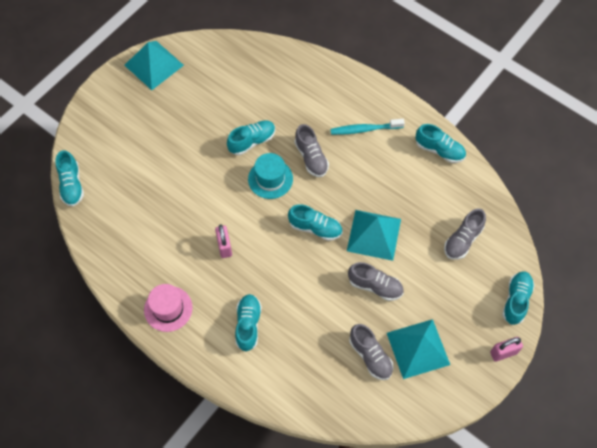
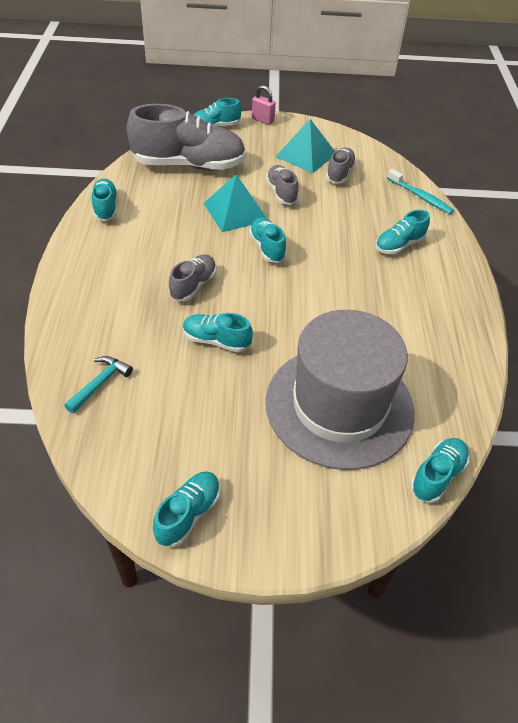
camera: 130 degrees left, 15 degrees down
(152, 172) = (339, 406): none -> grey hat
(154, 65) = (188, 514): turquoise pyramid -> turquoise shoe
(168, 308) = (451, 302): pink hat -> none
(224, 246) = (352, 297): pink padlock -> none
(266, 68) = (100, 383): none -> turquoise hammer
(270, 179) = (247, 303): turquoise hat -> none
(364, 129) = (123, 263): turquoise toothbrush -> turquoise toothbrush (420, 197)
(462, 240) = (189, 165): grey shoe -> grey shoe, size x2.04

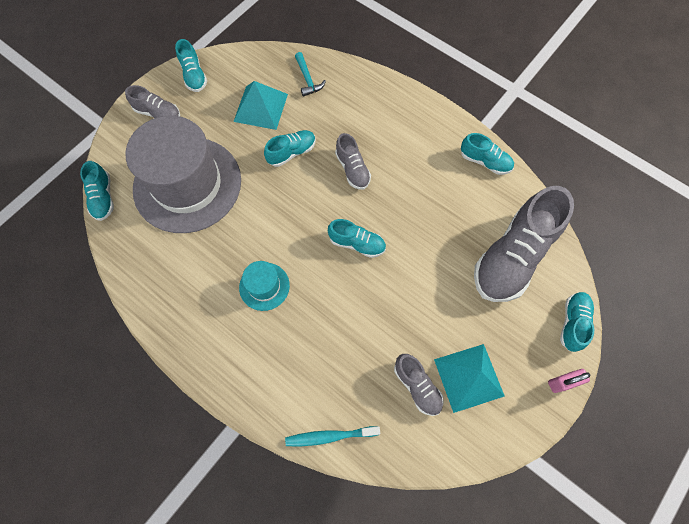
camera: 130 degrees right, 20 degrees up
(235, 211) = (418, 251): turquoise pyramid -> turquoise pyramid (260, 107)
(281, 192) = (421, 307): grey shoe -> grey shoe (158, 113)
(367, 283) = (264, 286): none -> turquoise hat
(399, 245) = (284, 350): turquoise shoe -> none

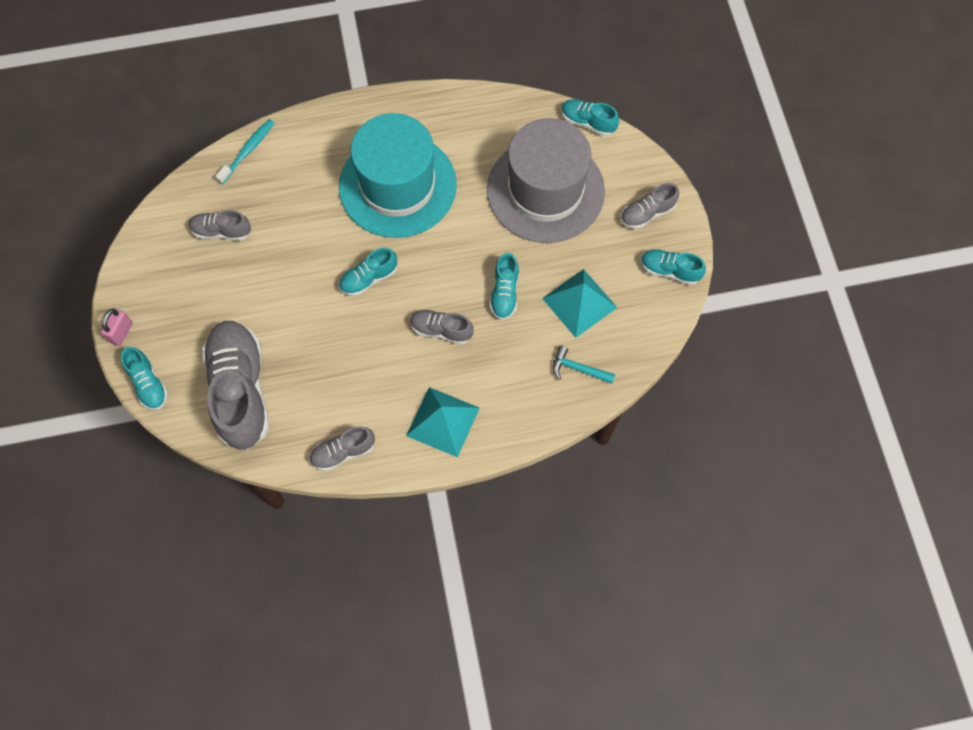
camera: 130 degrees right, 0 degrees up
(264, 286) = (397, 185): turquoise hat -> turquoise hat, size x2.31
(468, 377) = (191, 271): turquoise pyramid -> turquoise pyramid (443, 421)
(485, 161) = (343, 452): turquoise shoe -> grey shoe

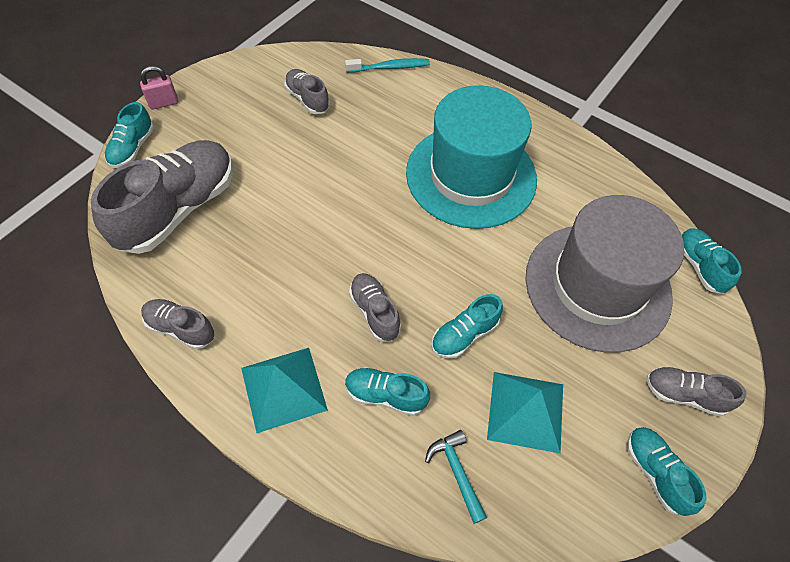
camera: 45 degrees right, 10 degrees down
(369, 278) = (367, 220): turquoise shoe -> turquoise shoe (385, 395)

